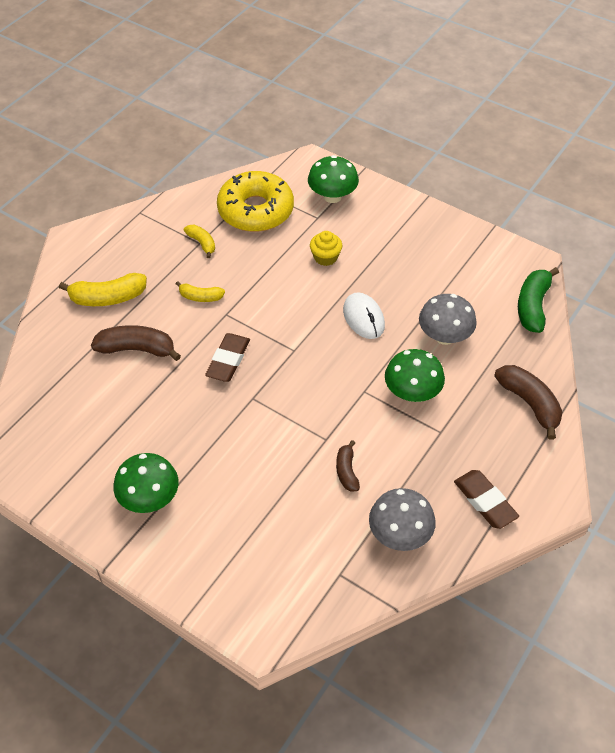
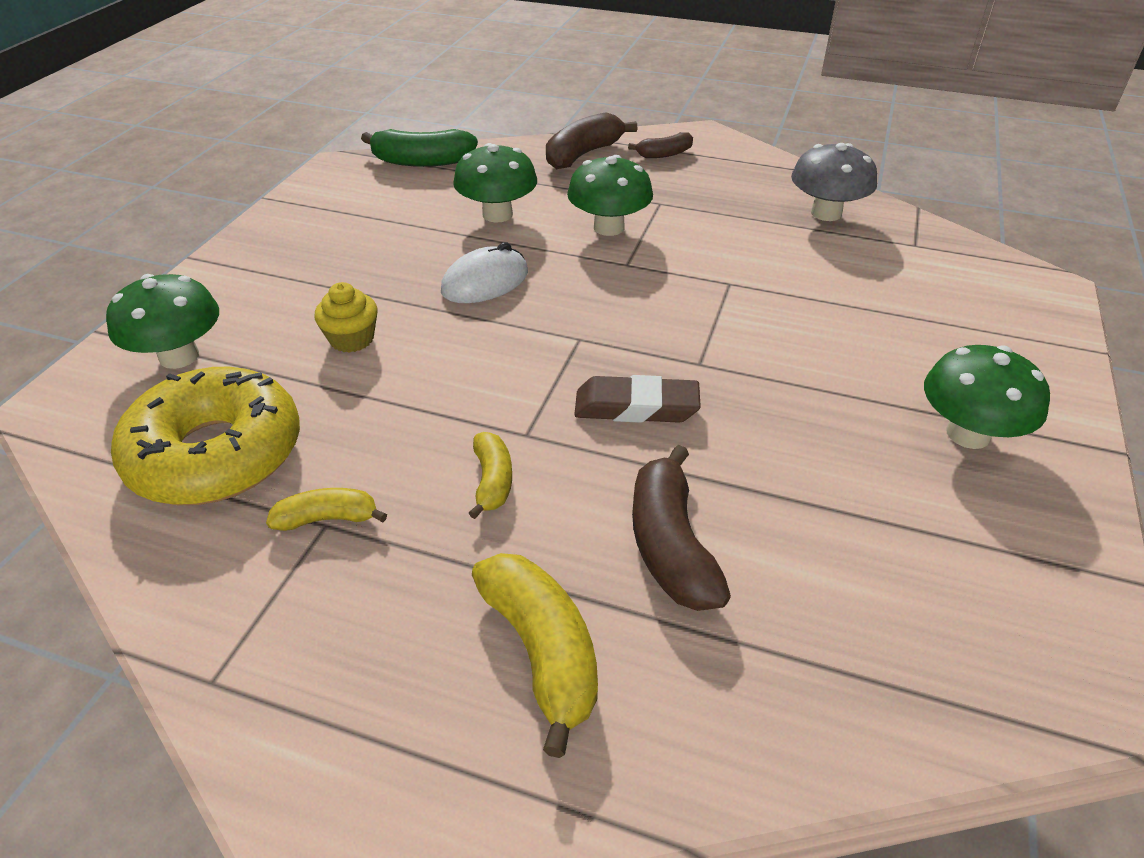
camera: 105 degrees left, 10 degrees down
(202, 243) = (327, 518): yellow banana -> yellow banana turned 45 degrees clockwise
(346, 471) = (769, 259): brown banana -> brown banana (664, 154)
(444, 336) = (497, 214): grey mushroom -> green mushroom
(485, 501) = (738, 169): brown eraser -> none

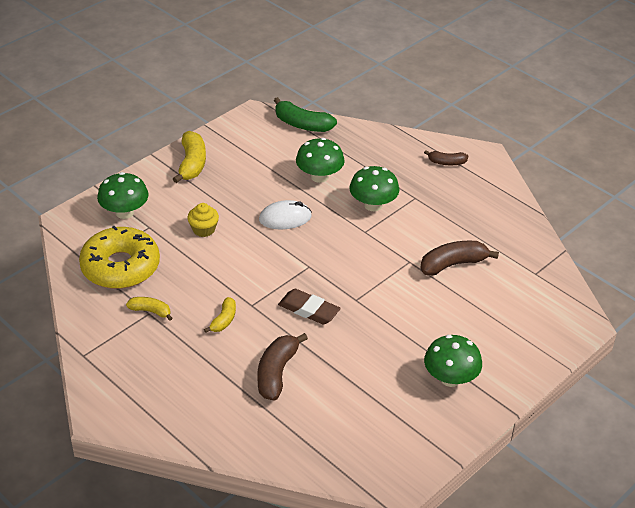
camera: 25 degrees right, 0 degrees up
(541, 651) = (200, 390): yellow banana -> yellow banana (192, 164)
(583, 154) = (398, 147): brown banana -> brown banana (453, 264)
(826, 213) = (504, 236): grey mushroom -> none

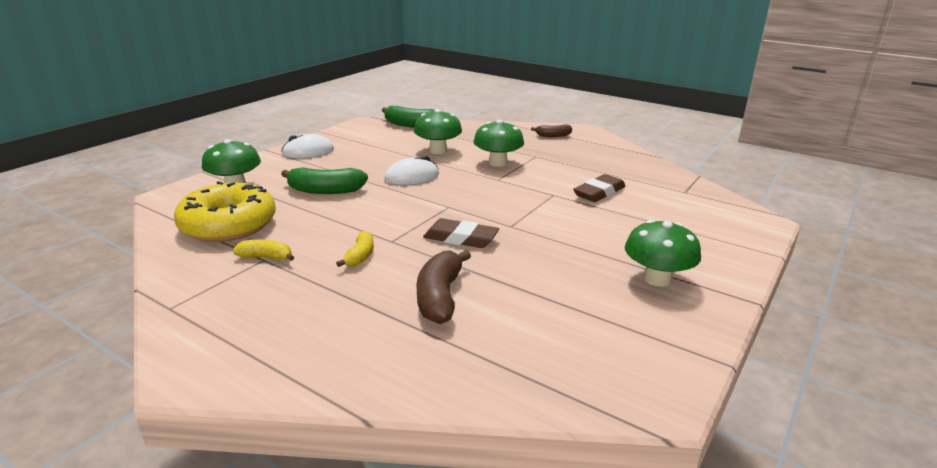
camera: 10 degrees left, 15 degrees down
(192, 164) = (308, 152): yellow banana -> white mouse
(203, 229) = (325, 191): yellow cupcake -> green banana
(453, 264) = (599, 192): brown banana -> brown eraser

